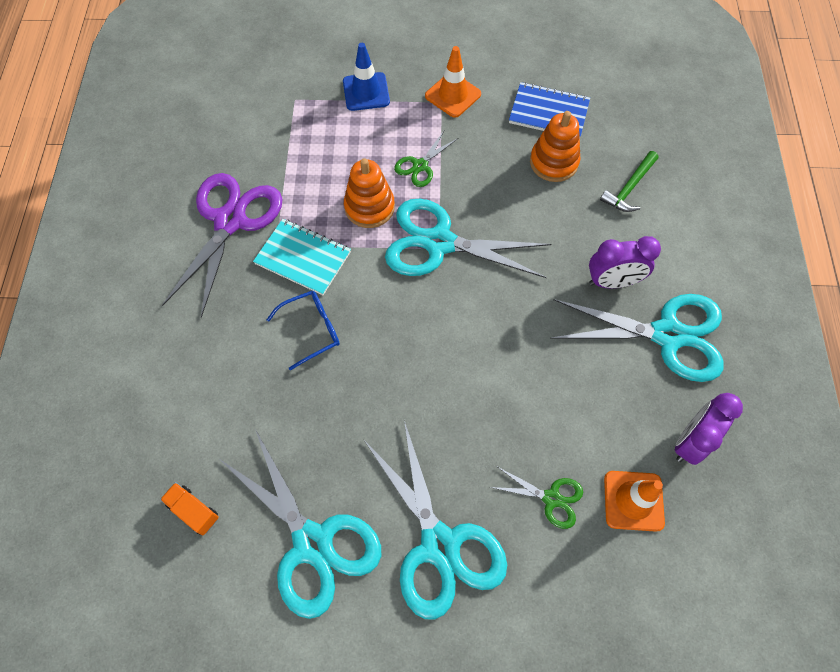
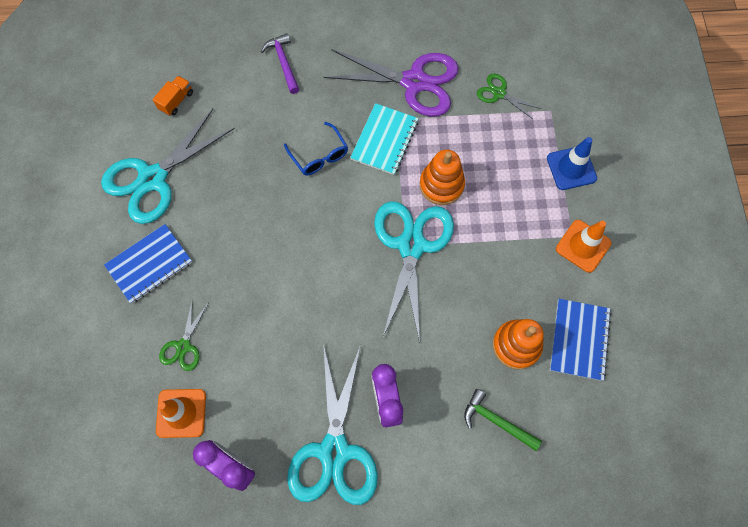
camera: 85 degrees right, 5 degrees up
(165, 366) = (283, 63): none -> purple hammer
(420, 166) = (493, 223): green scissors -> green scissors (499, 93)
(439, 545) = (149, 264): turquoise scissors -> blue notebook

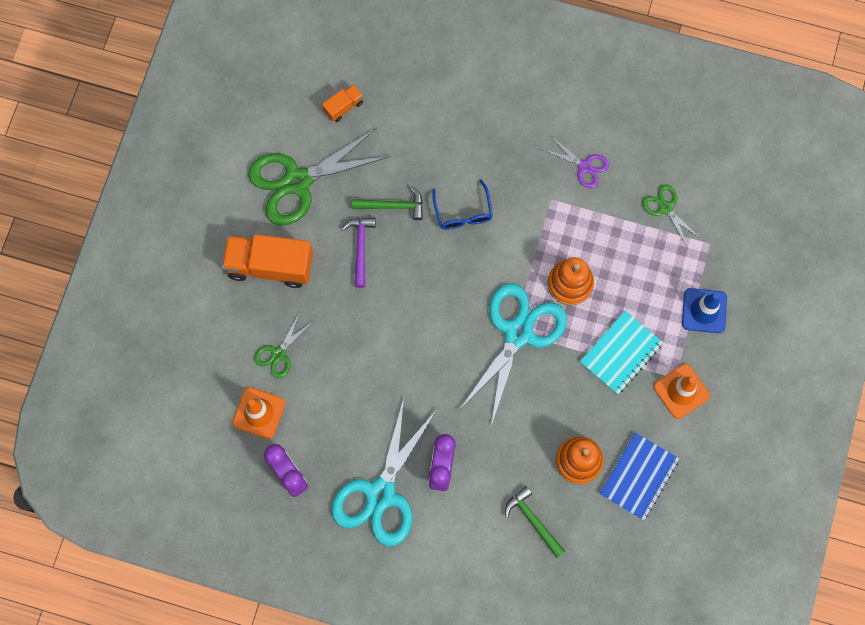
camera: 20 degrees right, 5 degrees up
(149, 264) = (270, 266): blue notebook -> orange truck
(153, 178) = (297, 181): turquoise scissors -> green scissors
(251, 171) = (393, 206): none -> green hammer
(283, 63) = (461, 100): purple hammer -> purple hammer (360, 248)
(384, 140) = (532, 218): turquoise notebook -> turquoise notebook (620, 353)
(414, 82) = (584, 166): purple scissors -> purple scissors, size x0.48

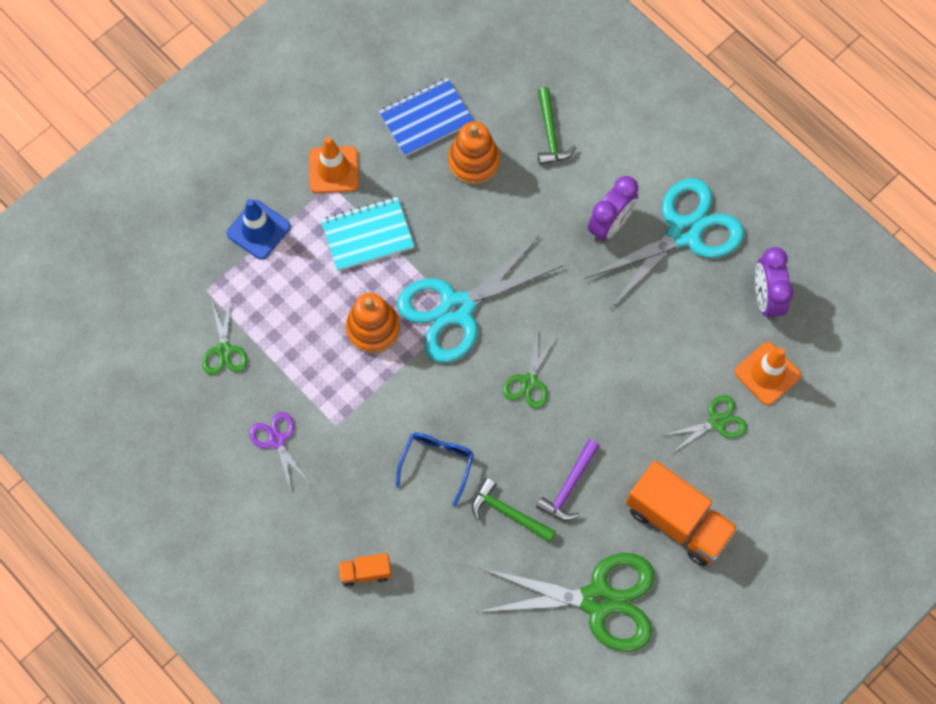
camera: 150 degrees left, 5 degrees down
(343, 107) = (498, 660): orange truck -> orange truck (365, 572)
(432, 307) = (529, 381): none -> green scissors

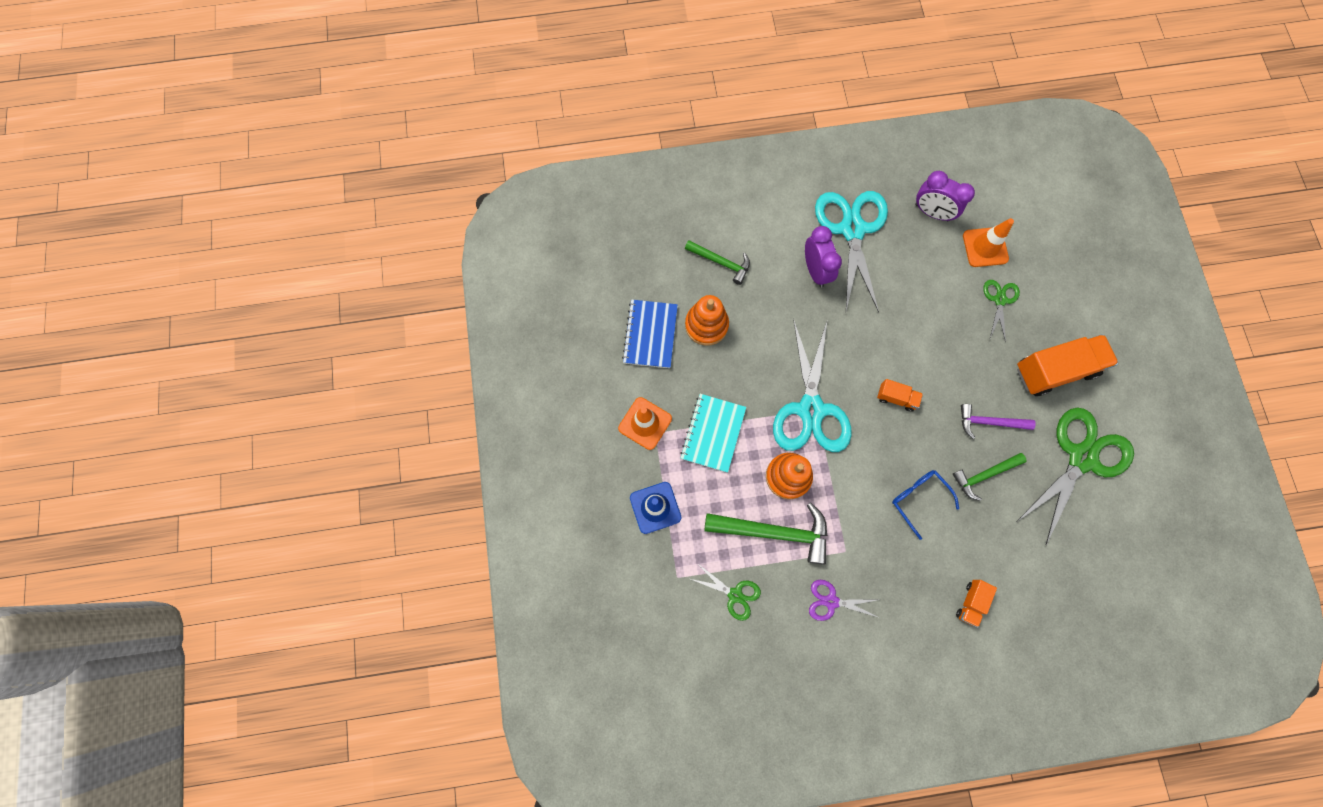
camera: 55 degrees left, 5 degrees up
(309, 348) = (774, 532): none -> green hammer
(529, 381) = (896, 398): green scissors -> orange truck
(569, 486) = (989, 422): purple hammer -> purple hammer turned 120 degrees clockwise

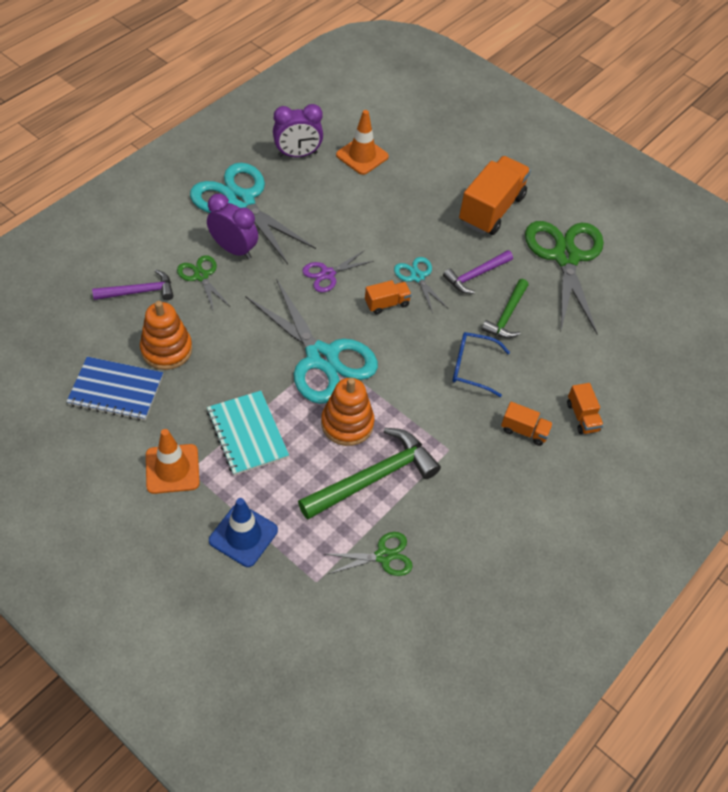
camera: 45 degrees left, 20 degrees down
(650, 334) = (116, 390): blue notebook -> blue notebook turned 45 degrees counterclockwise
(721, 262) = (139, 291): green hammer -> purple hammer
(831, 601) = (472, 498): purple scissors -> purple scissors (327, 274)
(915, 579) = (524, 431): none -> orange truck
(940, 391) = (417, 277): none -> turquoise scissors
(1000, 300) = (406, 185): green scissors -> green scissors (201, 276)

